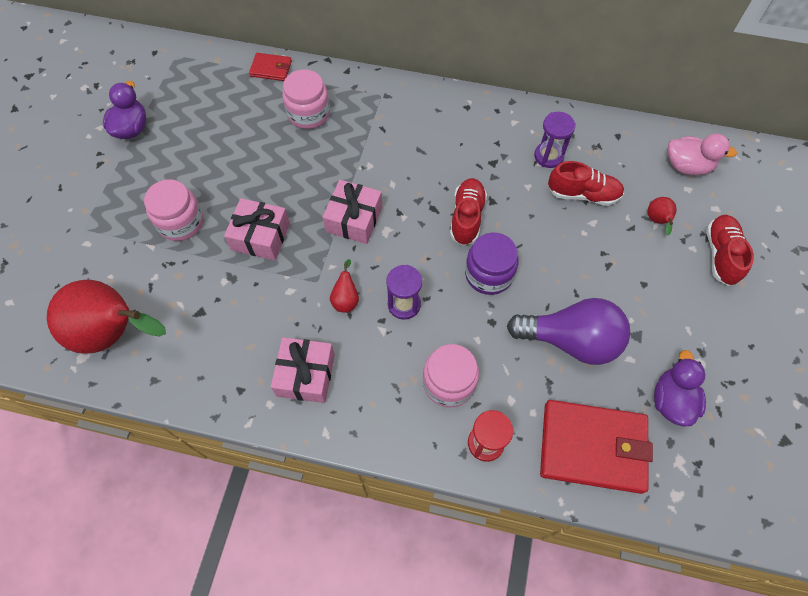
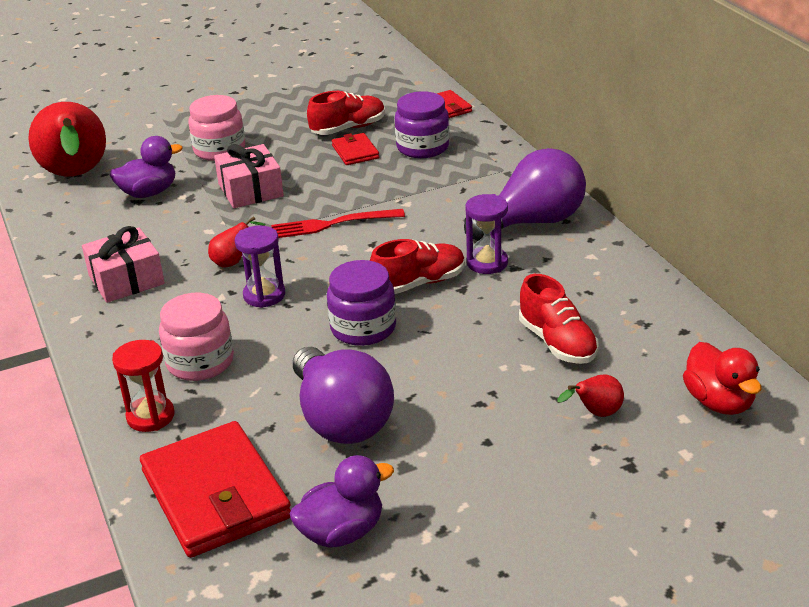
camera: 55 degrees right, 30 degrees down
(132, 128) = (288, 86): purple duck -> purple duck (149, 193)
(274, 150) = (355, 152): none -> red wallet
(308, 113) = (422, 147): pink jar -> purple jar
(354, 219) = (331, 224): pink gift -> red fork
(454, 122) = (532, 222): none -> purple light bulb
(548, 156) = (577, 297): purple hourglass -> purple hourglass (487, 263)
(687, 166) = (719, 402): pink duck -> red duck
(721, 255) = (615, 487): red shoe -> red shoe (348, 128)

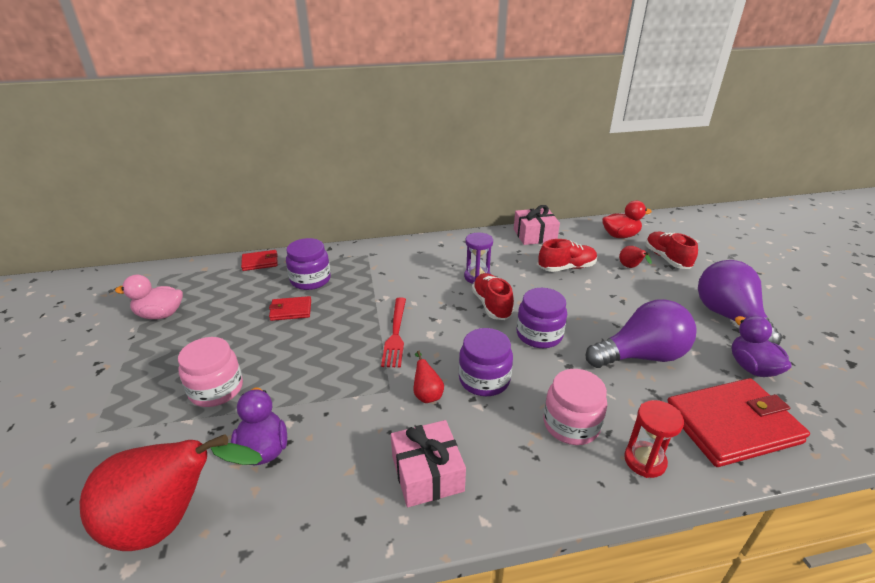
camera: 80 degrees left, 0 degrees up
(250, 190) = (311, 374): pink gift -> pink gift (534, 235)
(264, 295) = (484, 379): purple hourglass -> purple jar
(323, 88) = (160, 315): none -> pink duck
(348, 128) = (248, 309): red shoe -> red shoe (666, 259)
(532, 222) = (437, 255): purple light bulb -> purple light bulb (729, 317)

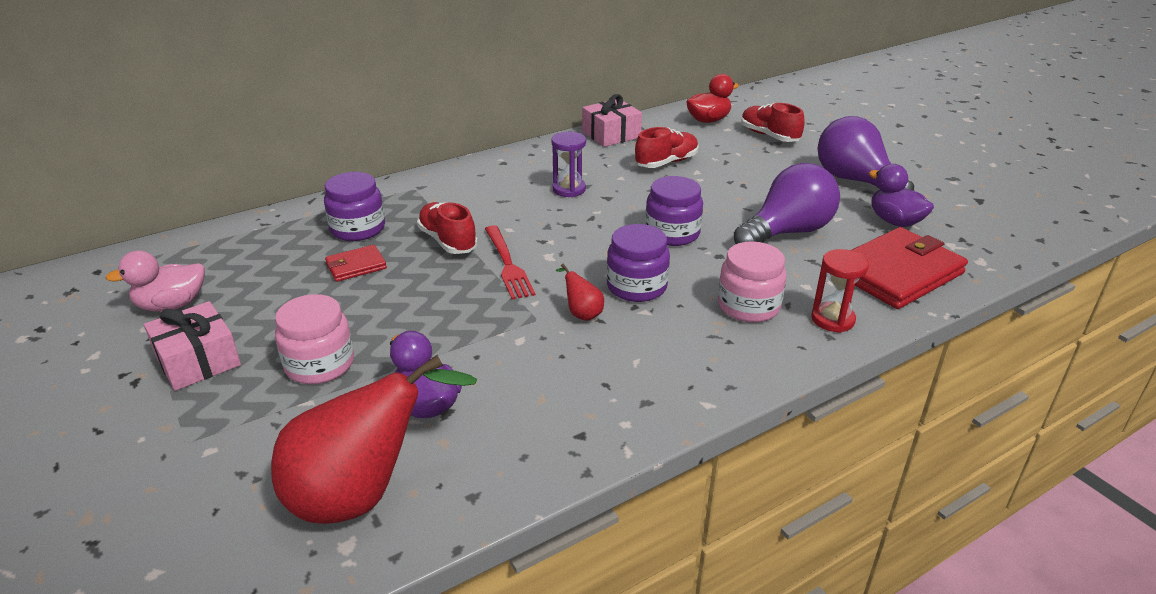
camera: 20 degrees left, 0 degrees up
(260, 262) = (271, 221): red wallet -> none
(427, 473) = (626, 381): pink gift -> pink gift (198, 360)
(492, 305) = (603, 215): red shoe -> red shoe (448, 241)
(630, 267) = (735, 151): red pear -> none

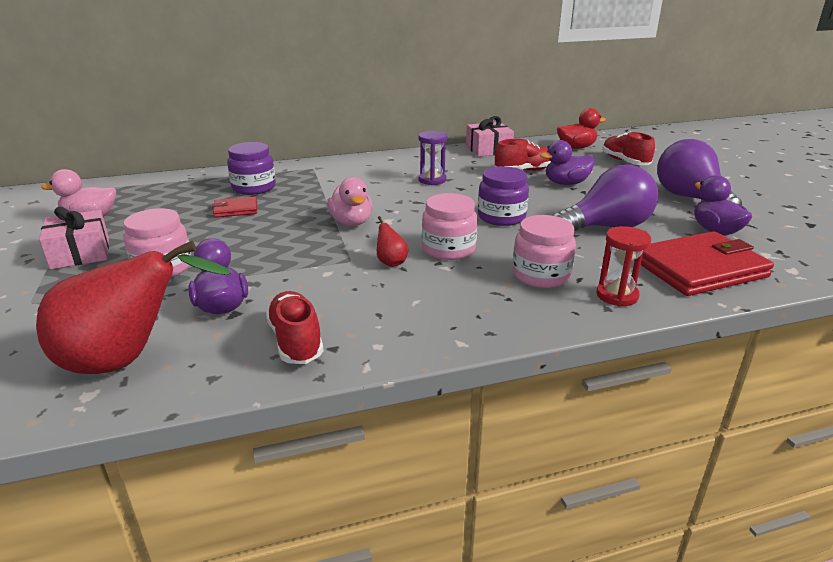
camera: 15 degrees right, 5 degrees down
(448, 241) = (315, 202): red shoe -> red shoe (296, 341)
(508, 265) = (351, 222): red fork -> pink duck
(636, 287) = (448, 249): purple jar -> pink jar
(720, 175) = (566, 183): none -> purple duck

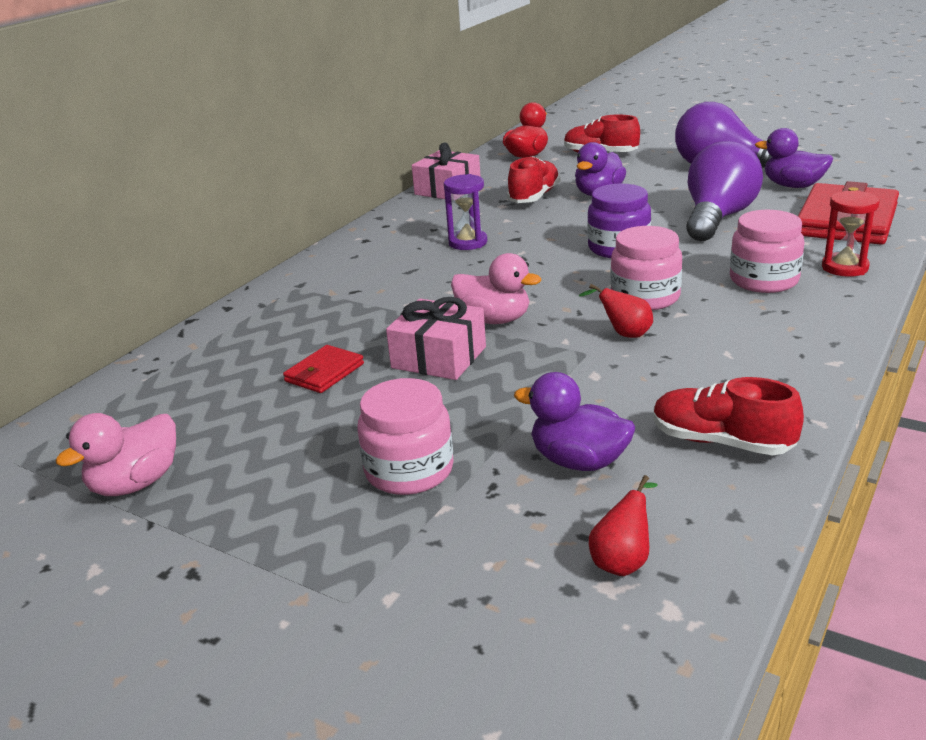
camera: 40 degrees left, 0 degrees up
(80, 253) = (250, 522): pink gift -> pink gift (439, 357)
(127, 360) = (623, 561): red pear -> red pear, size x0.41
(254, 187) = (278, 340): purple jar -> none

